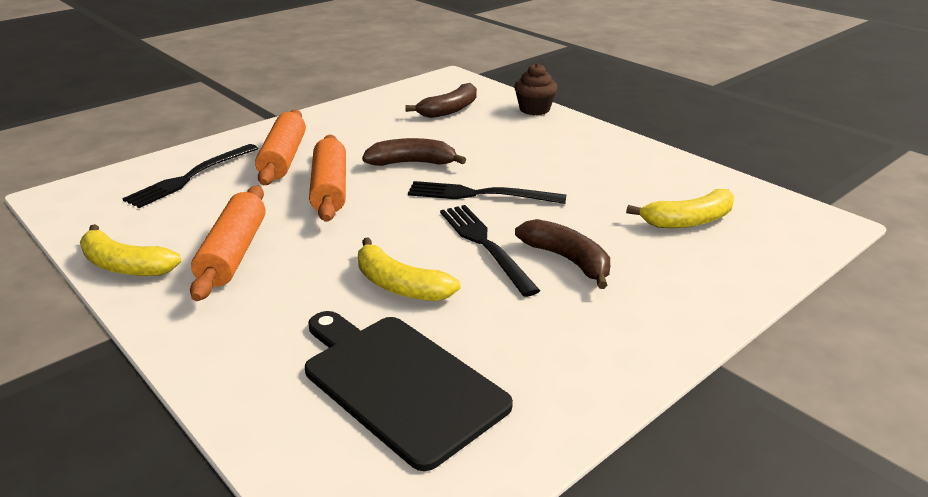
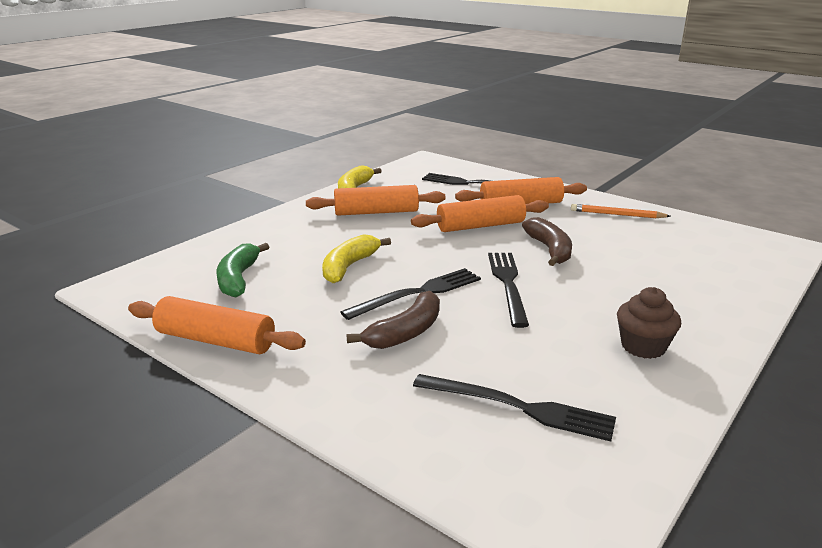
camera: 80 degrees right, 5 degrees down
(348, 119) = (617, 214): none -> orange pencil
(399, 383) = (238, 279): black cutting board -> green banana
(449, 110) = (689, 254): brown banana -> none
(534, 109) = (748, 299): brown cupcake -> brown cupcake (643, 346)
(573, 398) = (215, 341): none -> orange rolling pin
(688, 221) = (518, 407): yellow banana -> black fork

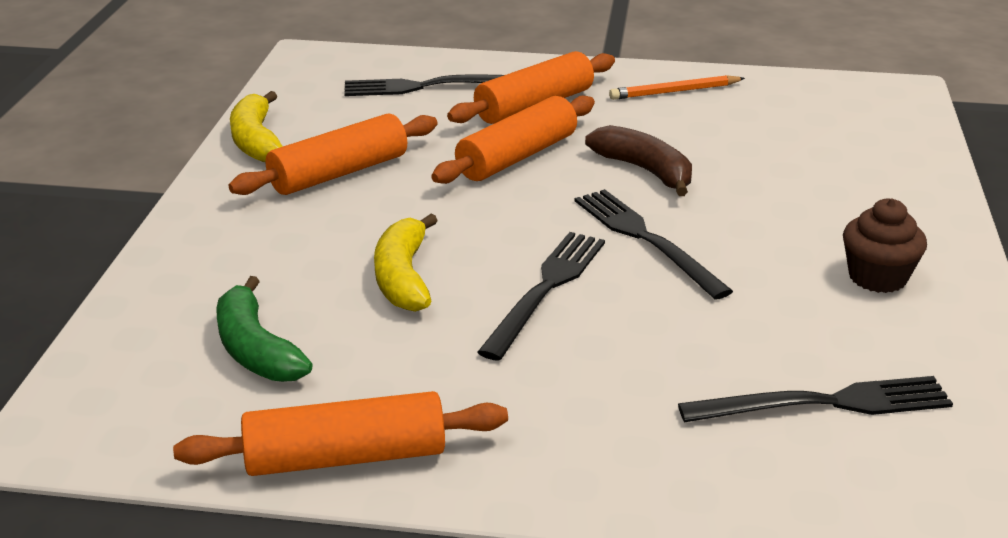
camera: 30 degrees left, 5 degrees up
(406, 332) = (593, 352): brown banana -> none

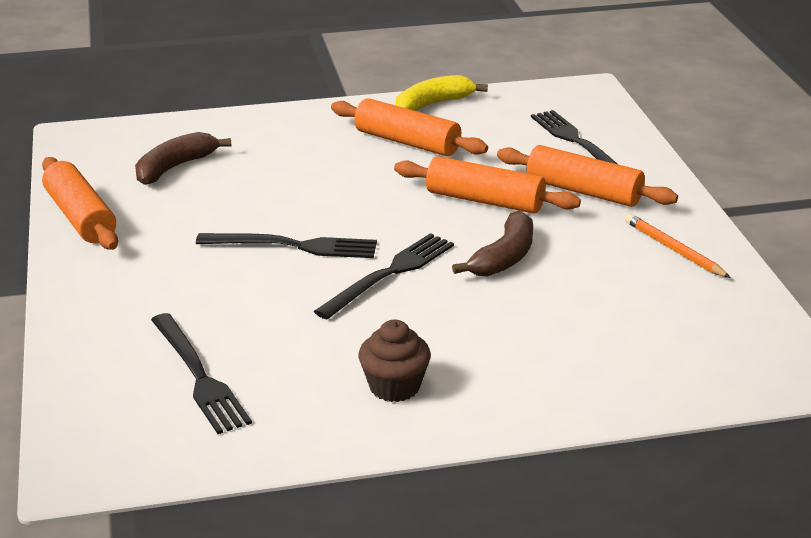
camera: 70 degrees right, 0 degrees up
(256, 349) = (175, 167): green banana -> brown banana
(403, 277) = (280, 194): yellow banana -> none

